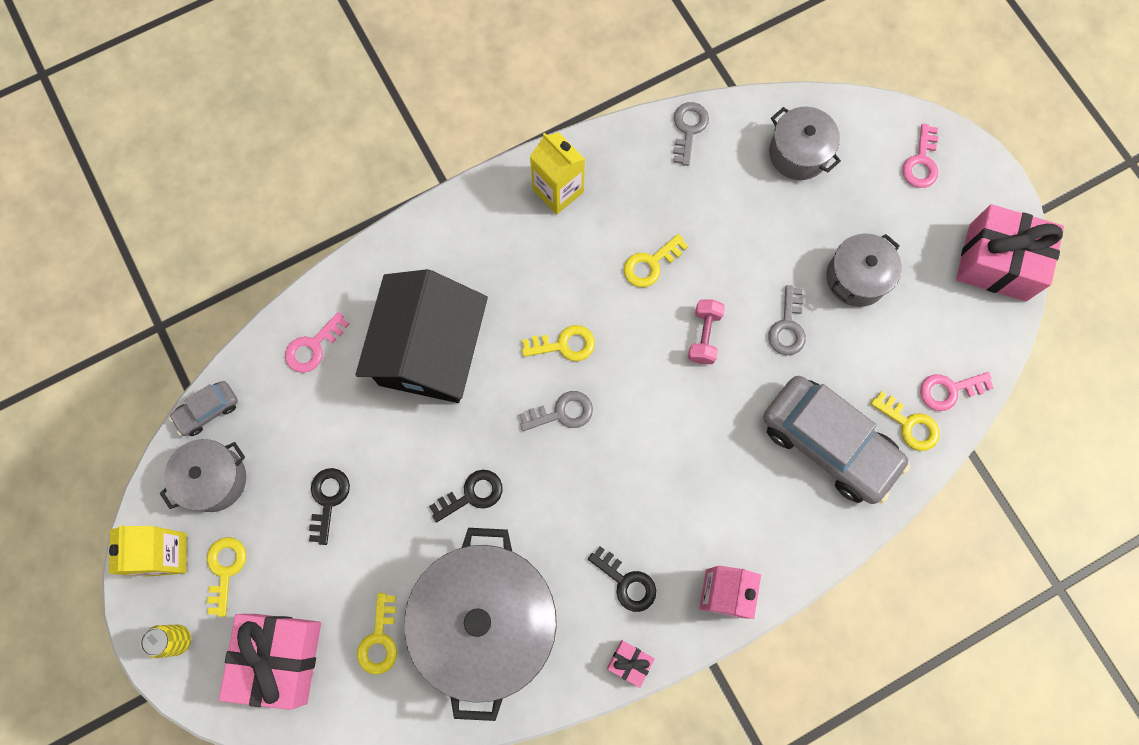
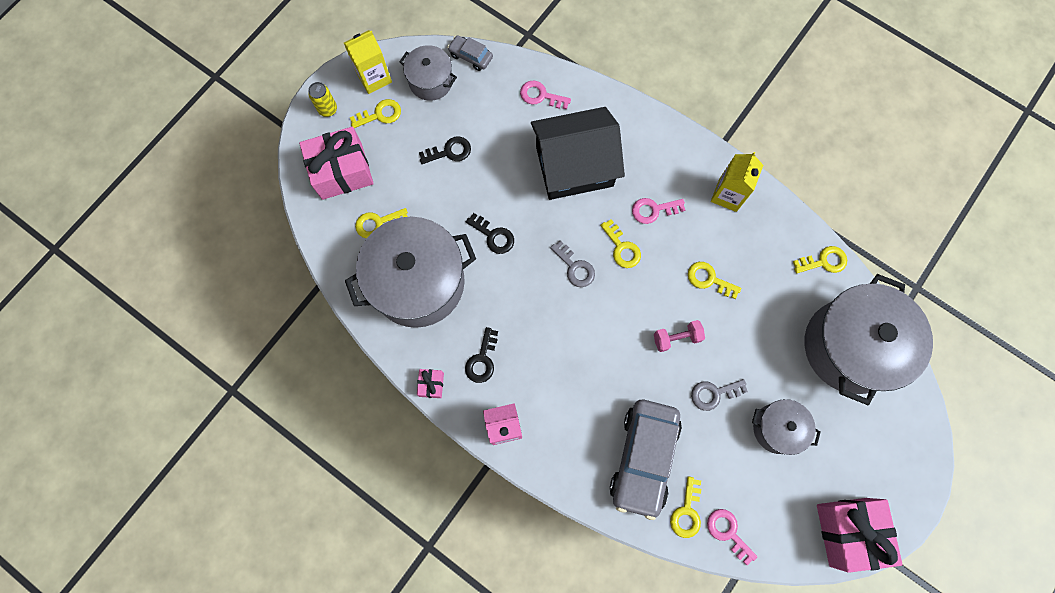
camera: 65 degrees right, 0 degrees up
(688, 129) = (824, 261): grey key -> yellow key
(798, 153) = (850, 346): grey pot -> grey pot, size x1.97
(921, 162) = (896, 441): pink key -> pink key (653, 210)

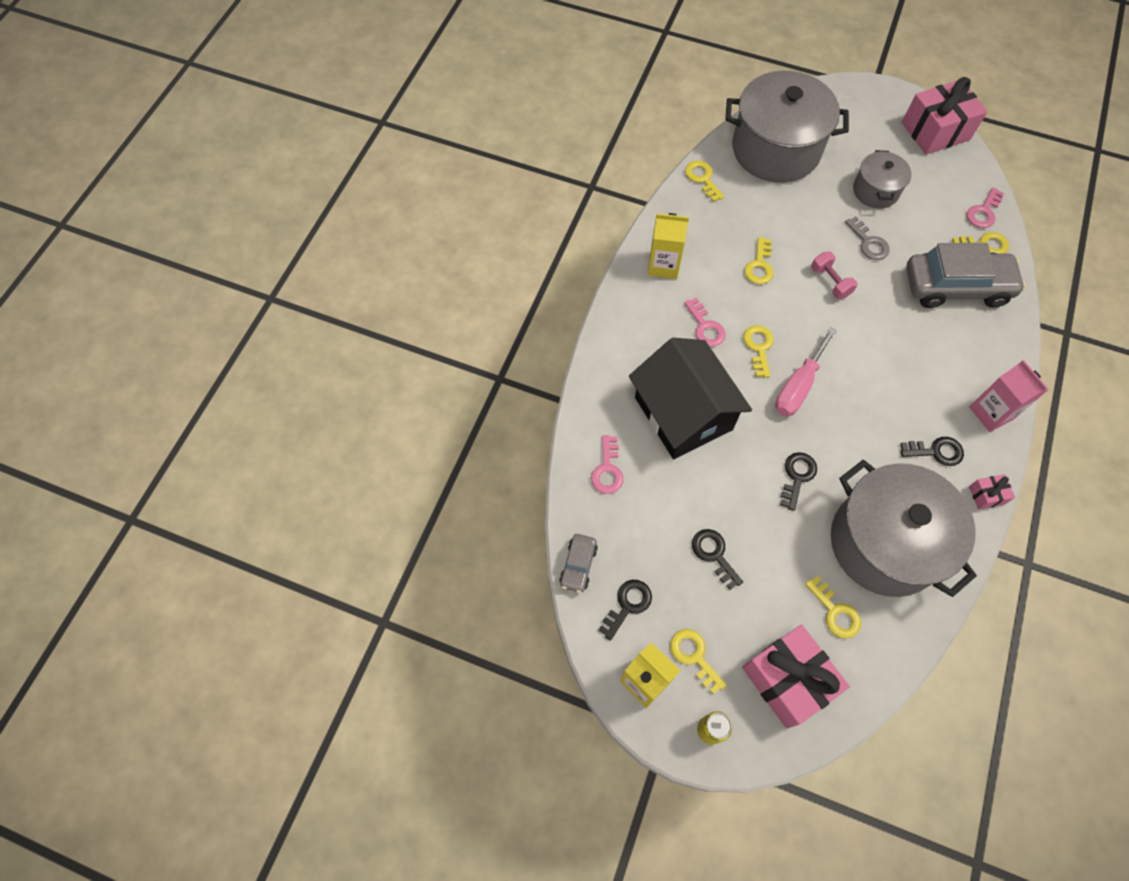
camera: 105 degrees left, 10 degrees down
(431, 81) = (628, 605): grey pot -> black key
(575, 267) = (798, 386): grey key -> pink screwdriver
(622, 248) = (758, 347): yellow key -> yellow key turned 45 degrees counterclockwise

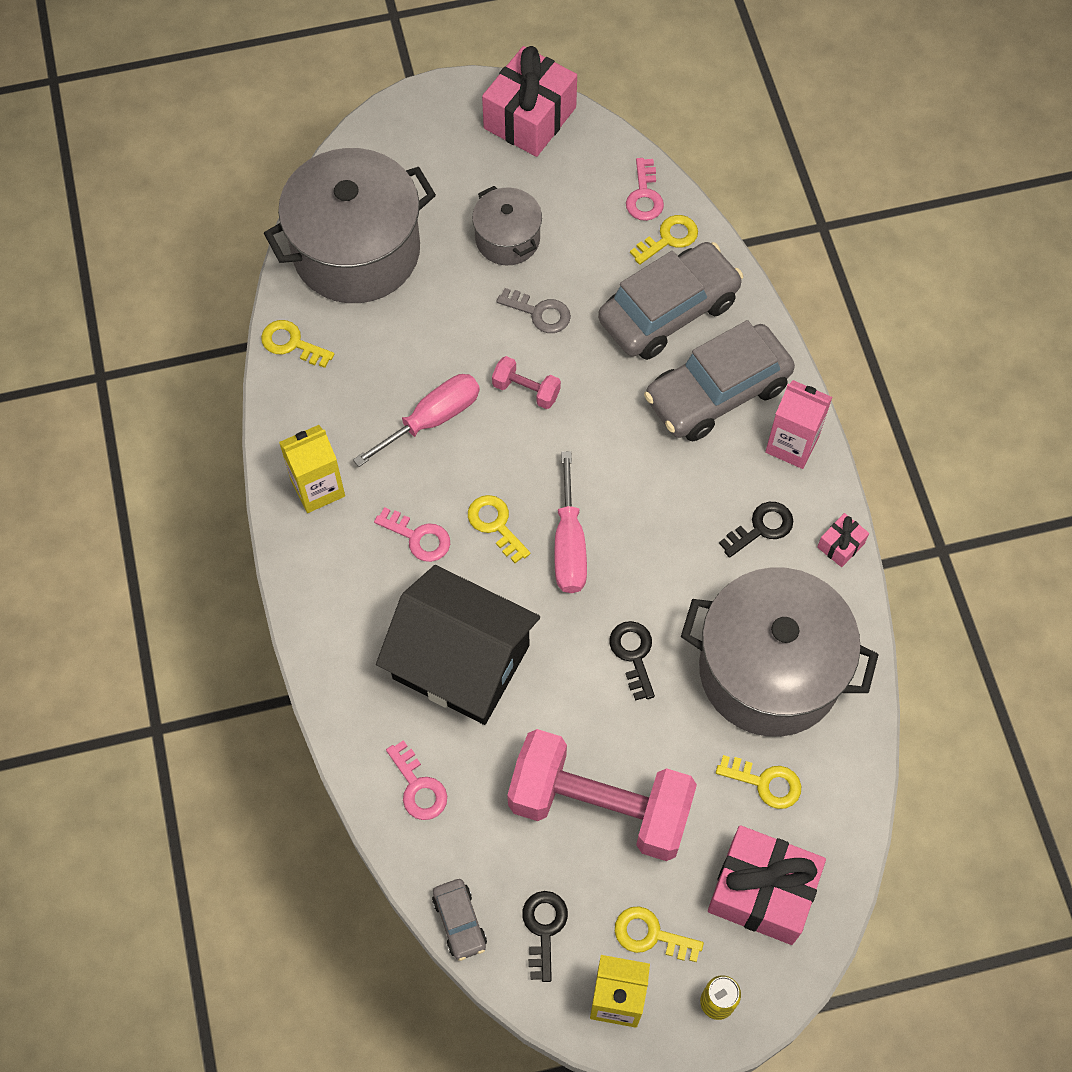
camera: 35 degrees left, 0 degrees up
(714, 554) = (600, 806): black key -> pink dumbbell
(759, 266) = (432, 419): yellow key -> pink screwdriver
(958, 353) = (717, 393): none -> grey car

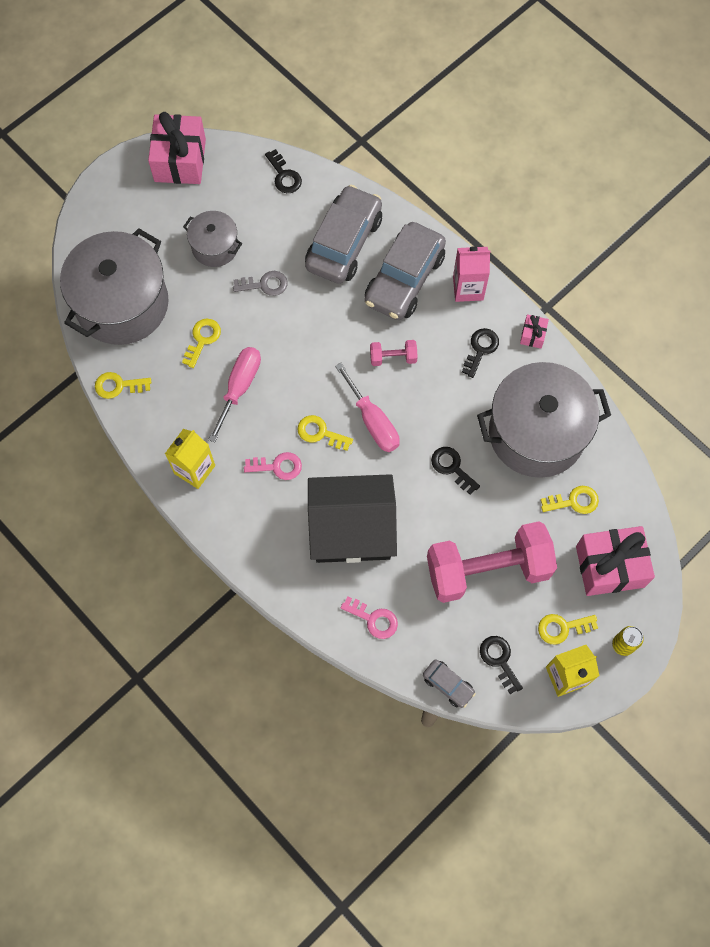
camera: 30 degrees left, 5 degrees up
(526, 390) = (287, 338): pink dumbbell -> pink dumbbell (393, 357)
(644, 196) = (284, 176): pink key -> black key
(669, 238) = (316, 196): yellow key -> yellow key (202, 339)

